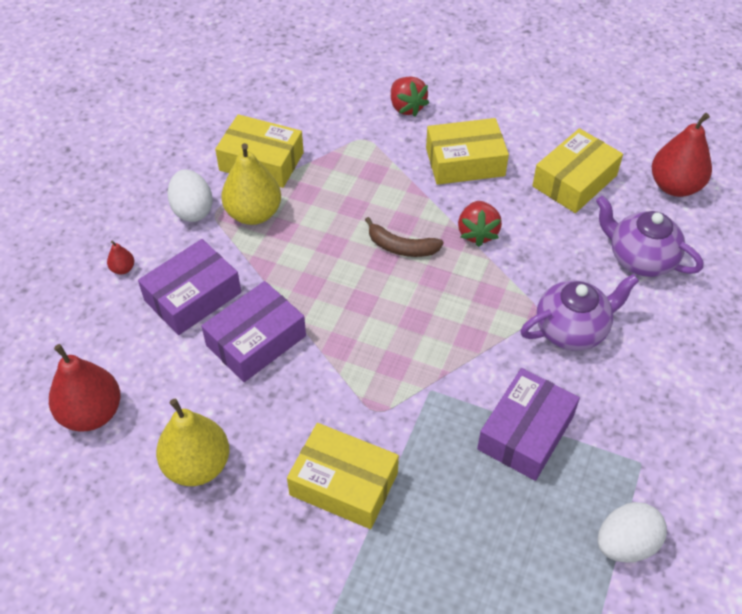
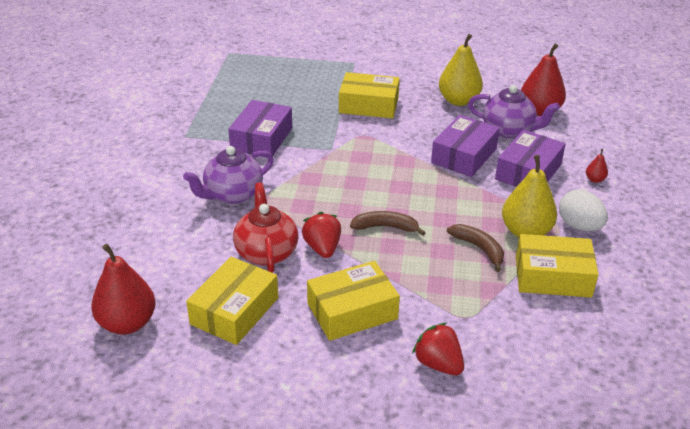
camera: 165 degrees right, 15 degrees down
(314, 203) = (479, 248): none -> brown banana
(538, 239) = (266, 252): none -> red teapot
(625, 544) = (197, 105): white egg -> none
(640, 259) = (172, 251): purple teapot -> purple teapot (508, 130)

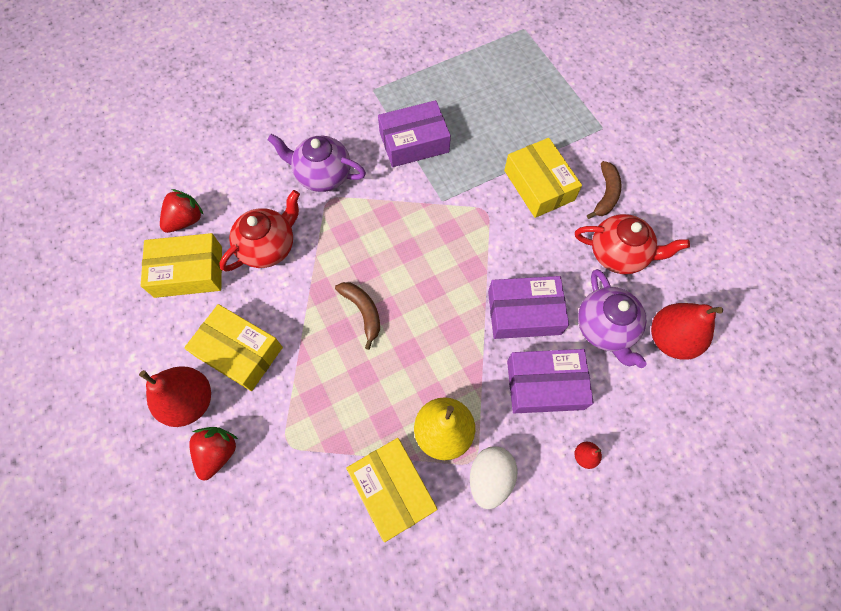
camera: 55 degrees right, 30 degrees up
(127, 323) = (135, 215): red pear -> red pear (190, 401)
(322, 248) = (301, 282): red strawberry -> red strawberry (186, 220)
(458, 101) = (618, 254): yellow pear -> red teapot
(479, 248) = (388, 404): brown banana -> brown banana (606, 194)

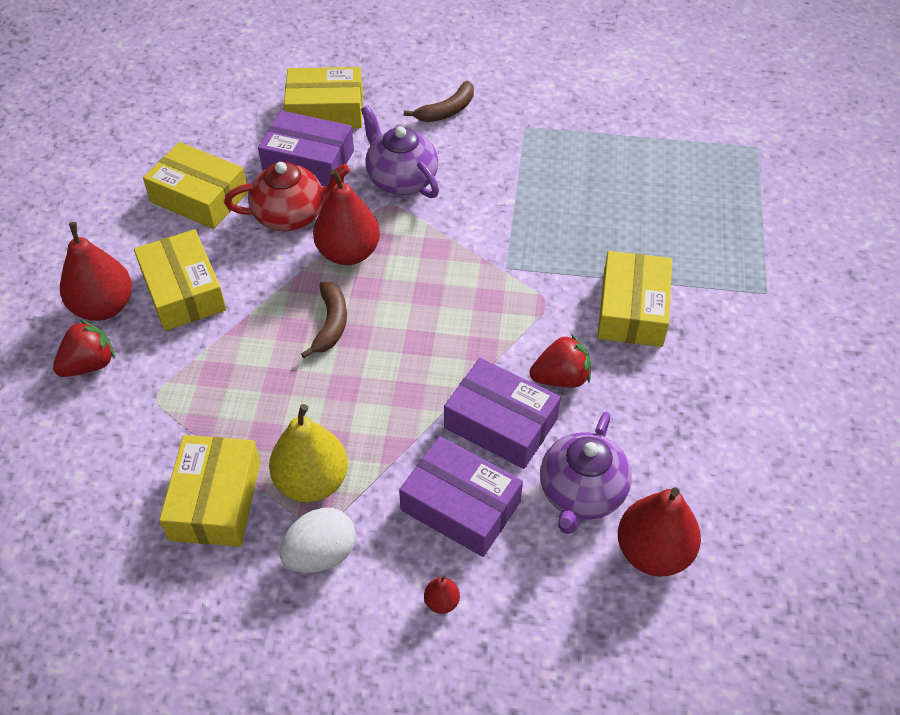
camera: 35 degrees right, 15 degrees down
(186, 220) = (235, 152): red strawberry -> red strawberry (561, 378)
(225, 150) = (325, 110): none -> yellow box
(332, 251) = (348, 253): none -> red pear
(414, 142) = (525, 197): purple box -> purple box (308, 161)
(606, 194) = (707, 361): brown banana -> brown banana (447, 110)
(618, 254) = (667, 430): red teapot -> none

